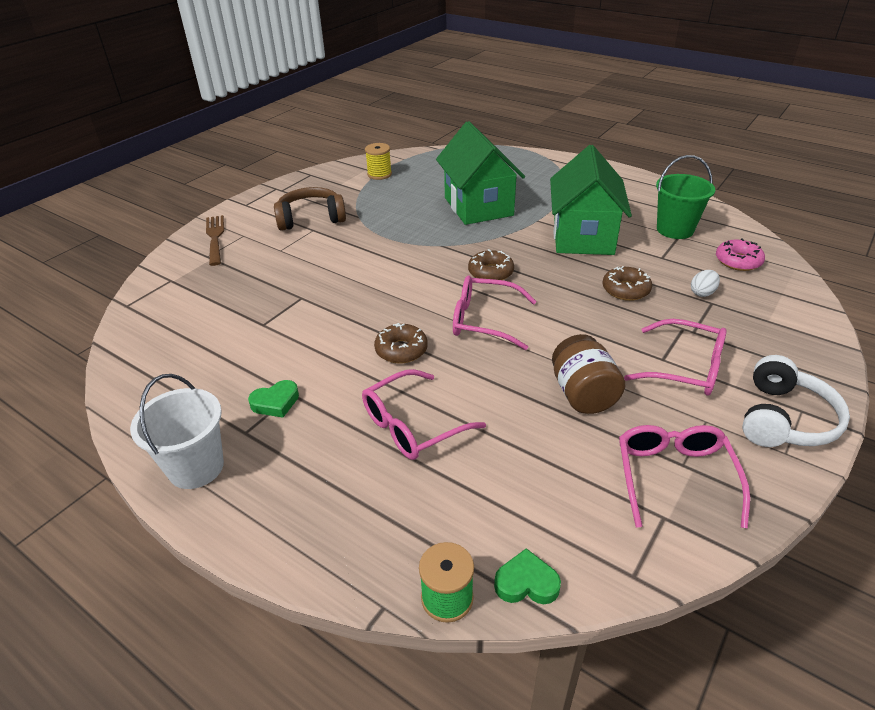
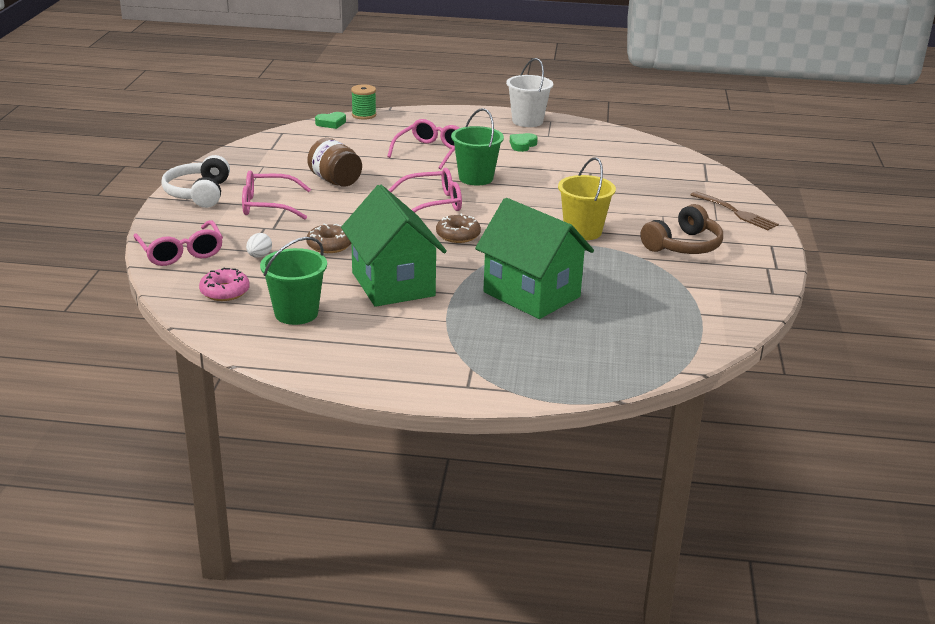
camera: 150 degrees right, 10 degrees down
(373, 250) = (583, 231): none -> yellow bucket
(379, 174) = (695, 311): yellow spool -> none
(401, 350) = (476, 178): brown donut -> green bucket
(674, 477) = (267, 161): pink glasses -> pink glasses (181, 252)

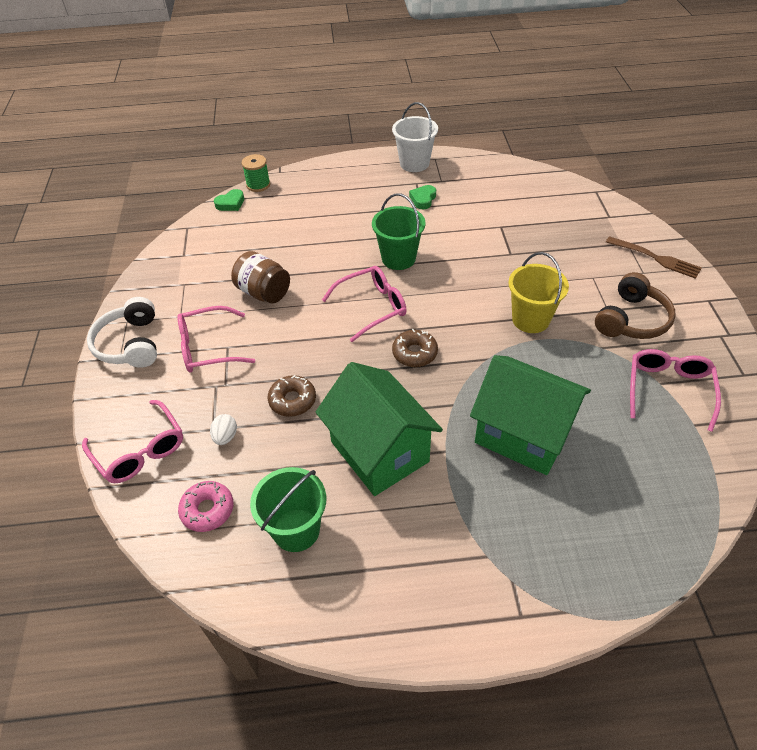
camera: 10 degrees left, 20 degrees up
(431, 151) = (341, 227): pink glasses -> pink glasses (668, 390)

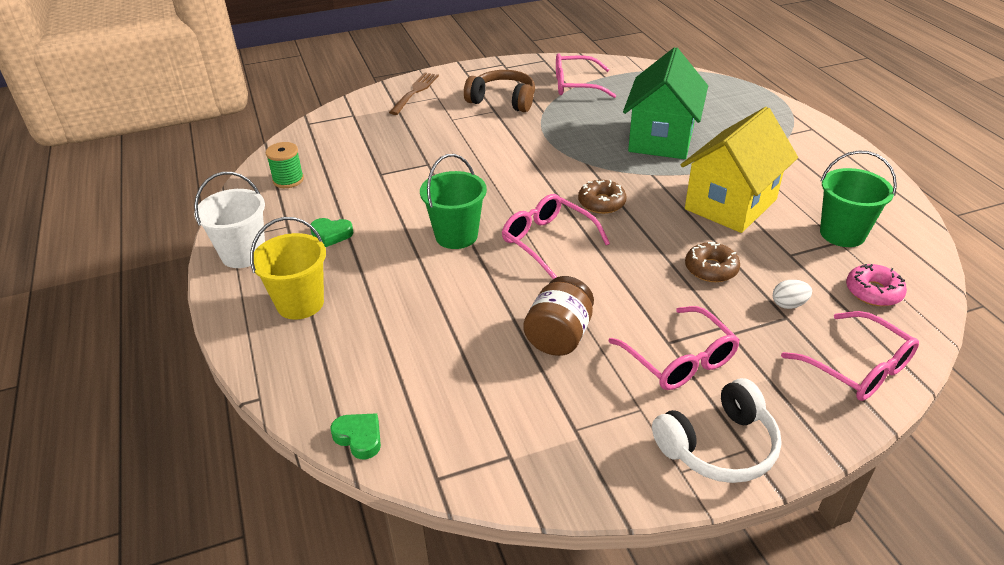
camera: 105 degrees left, 10 degrees down
(140, 450) = (857, 367): pink glasses -> pink glasses turned 105 degrees clockwise
(258, 185) = (300, 416): green spool -> green spool (288, 180)
(379, 451) = (730, 204): green house -> yellow house
(530, 319) = (524, 145): yellow bucket -> yellow bucket (300, 303)

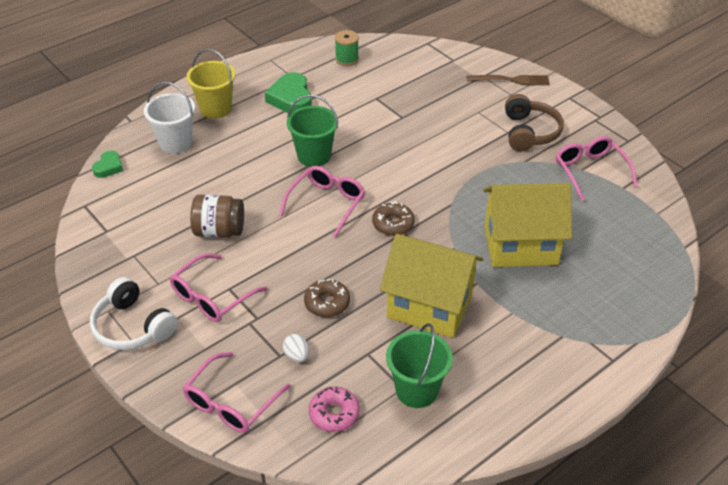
camera: 70 degrees right, 5 degrees up
(243, 254) = (255, 70): white bucket -> white bucket (175, 143)
(331, 234) = (291, 98): green heart -> green heart, size x1.75
(661, 139) = (520, 246): green house -> yellow house

